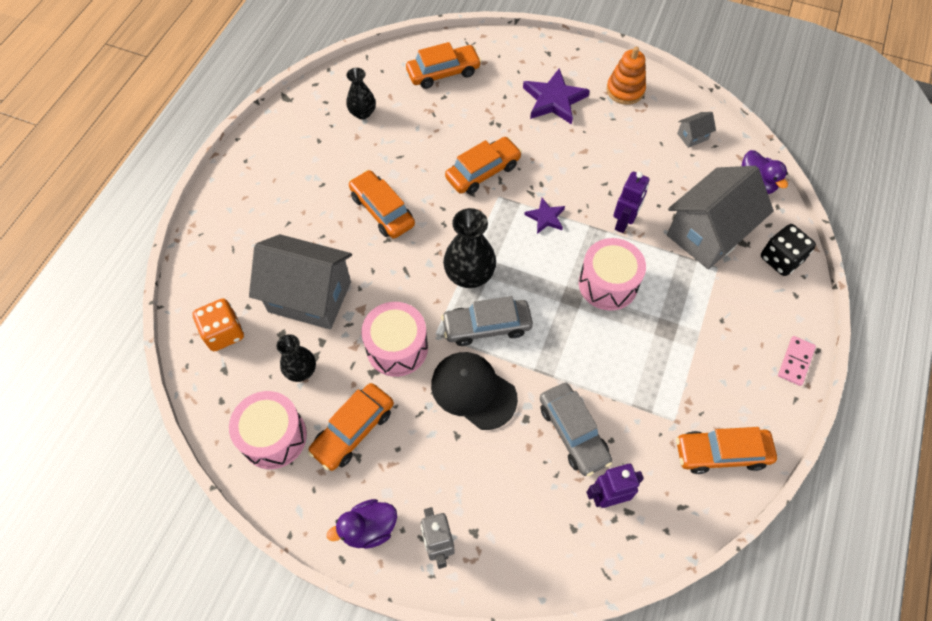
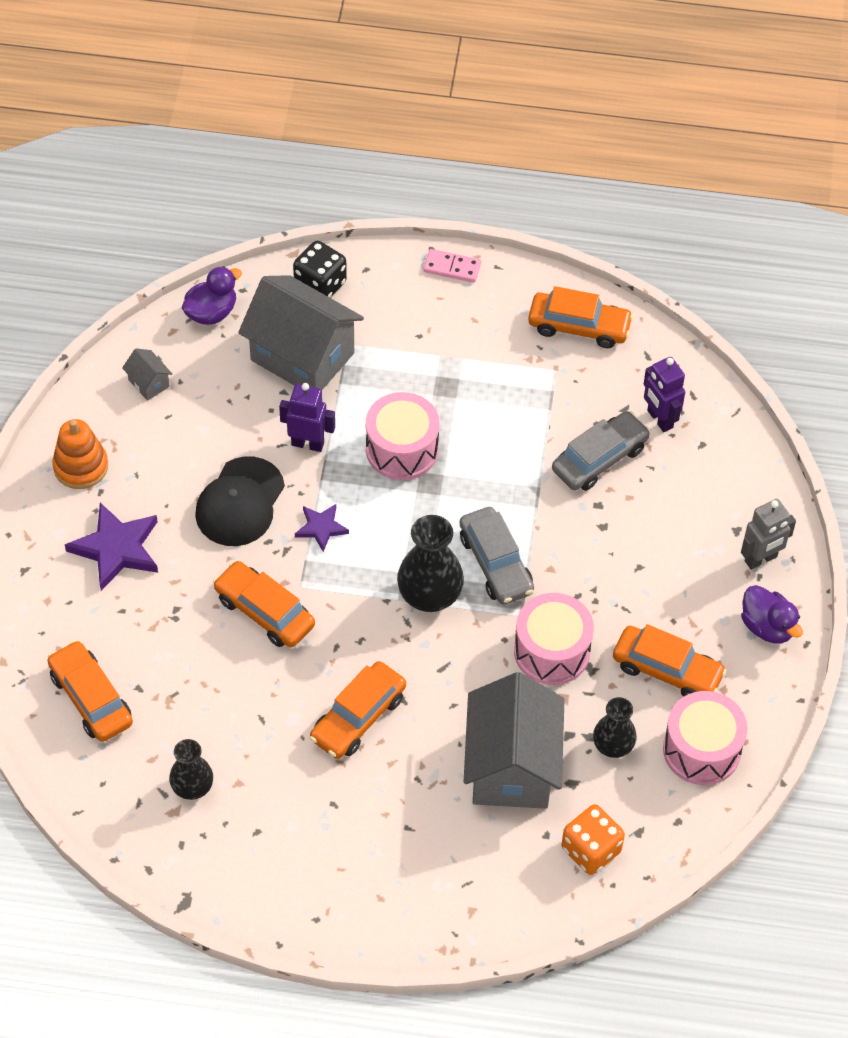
camera: 105 degrees left, 5 degrees down
(473, 391) = (581, 561): black cap -> black cap (240, 502)
(721, 453) = (579, 327): orange car -> orange car turned 60 degrees counterclockwise

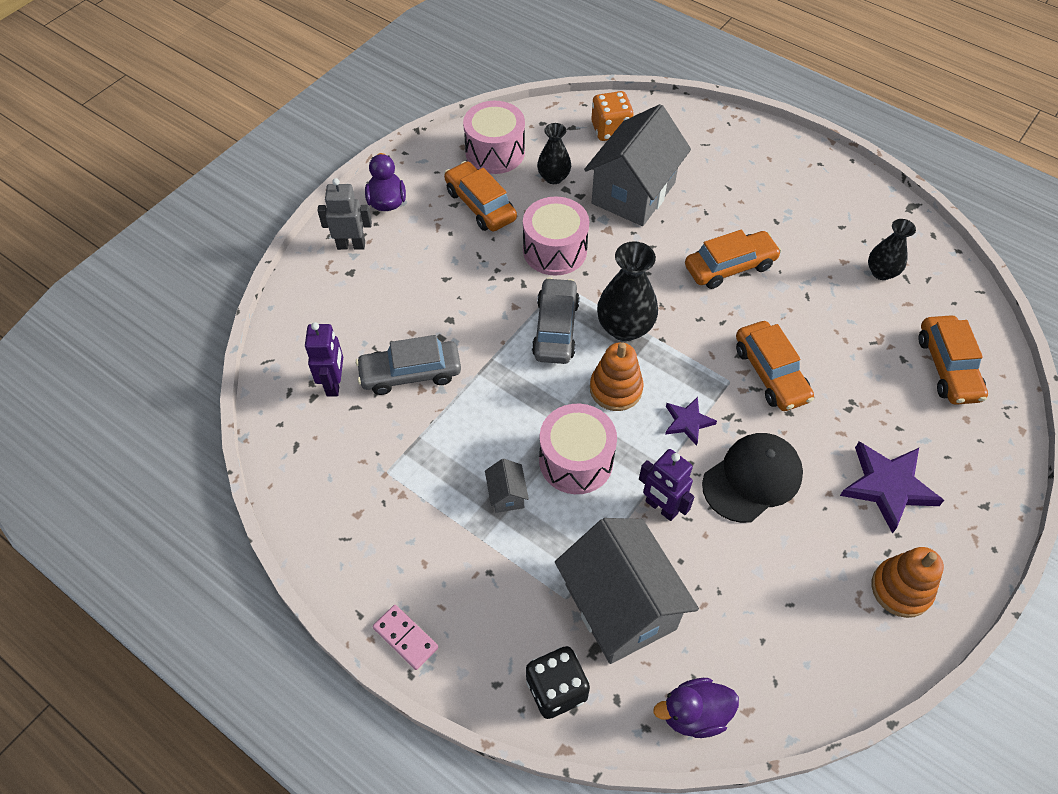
camera: 150 degrees left, 0 degrees up
(149, 383) = (798, 655): grey house -> grey house (507, 495)
(403, 529) = (616, 389): none -> orange stacking toy
(579, 327) = (332, 505): orange car -> none

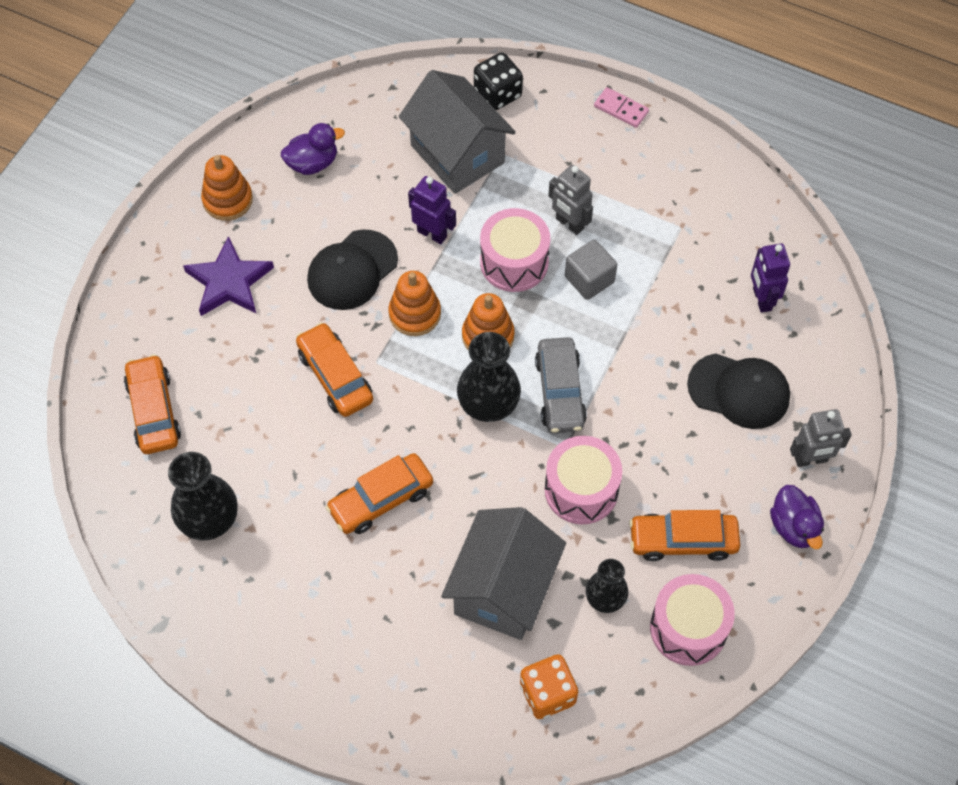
camera: 170 degrees right, 5 degrees up
(390, 306) = (739, 391): none -> black cap
(410, 373) = (692, 321): grey car -> none
(480, 205) = (683, 540): orange car -> orange car turned 135 degrees clockwise
(501, 430) = (589, 279): none -> grey cube
(507, 495) = (569, 224): grey house -> grey robot
(687, 422) = (415, 314): purple star -> orange stacking toy
(694, 714) = (393, 94): purple duck -> purple duck (312, 163)
(881, 272) = (209, 520): black vase -> black vase, size x1.58

